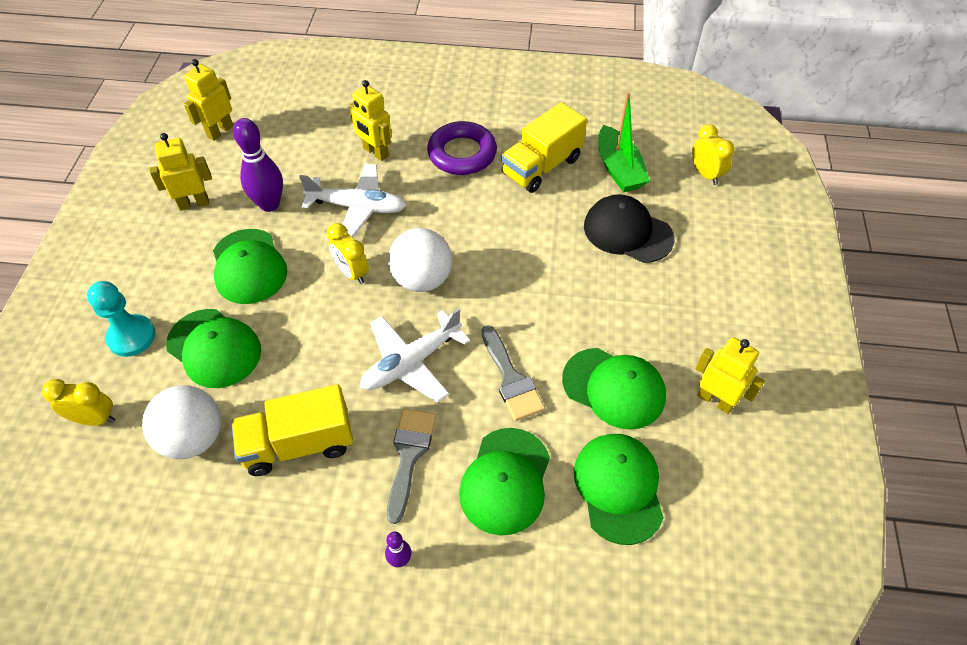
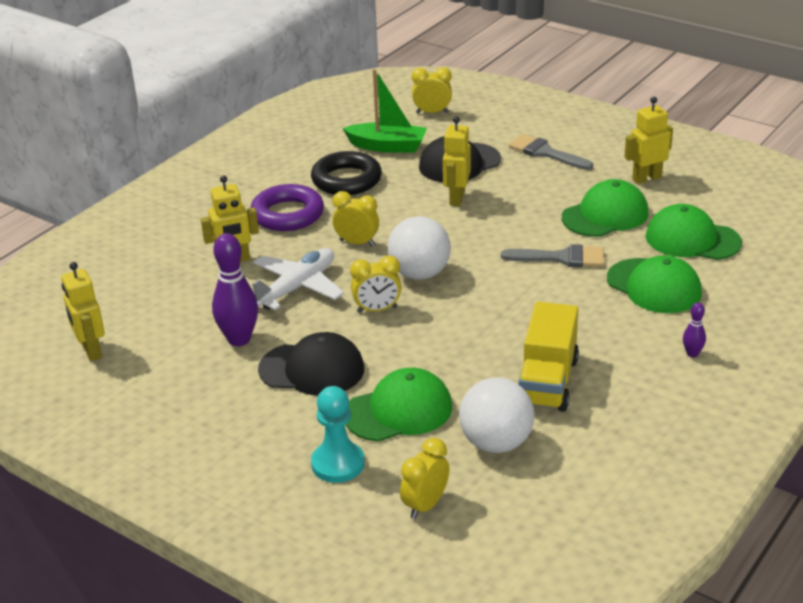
camera: 60 degrees left, 20 degrees down
(194, 203) = (186, 389): yellow robot -> yellow robot (456, 198)
(249, 266) = (312, 369): green cap -> black cap
(409, 456) = (600, 326): grey brush -> grey brush (546, 153)
(411, 362) = (506, 302): white plane -> none
(445, 216) = (357, 243): none -> yellow clock
(541, 166) = (346, 180): yellow truck -> black ring

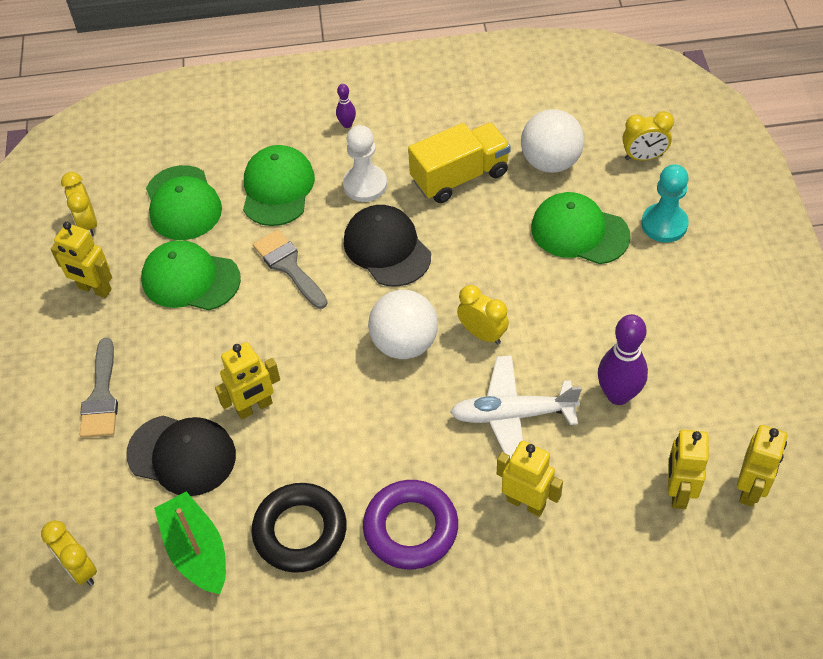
camera: 130 degrees left, 20 degrees up
(141, 321) = (678, 492): none -> yellow robot
(312, 369) = (596, 316): black cap -> black cap (387, 248)
(357, 243) = (403, 427): yellow clock -> yellow clock (88, 224)
(603, 329) = (365, 185): none -> white pawn

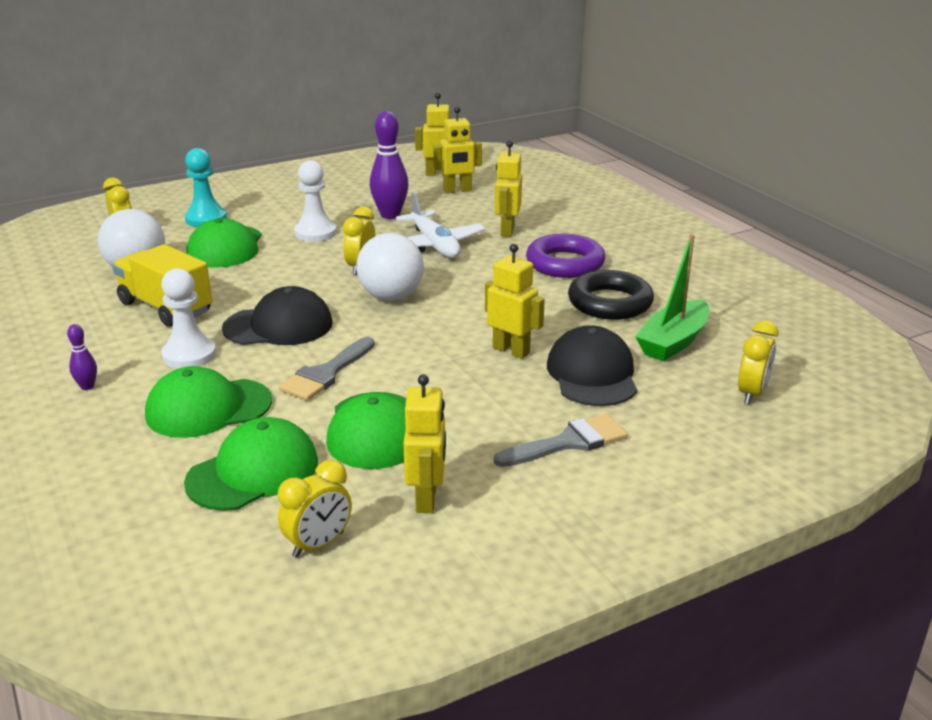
camera: 115 degrees left, 25 degrees down
(387, 248) = (278, 326): black cap -> black cap turned 135 degrees counterclockwise
(589, 312) = (315, 233): none -> white pawn

